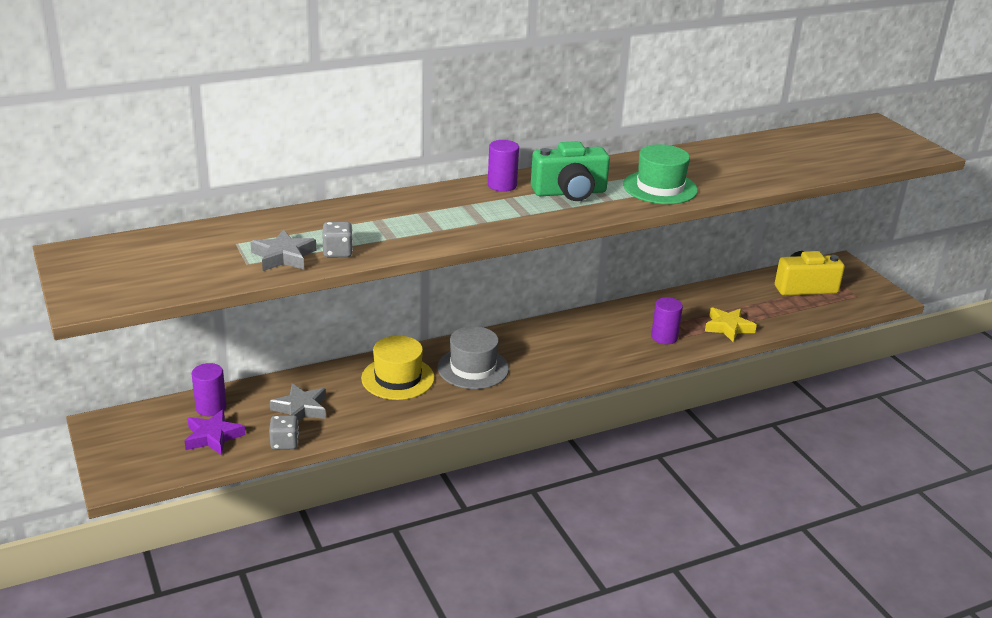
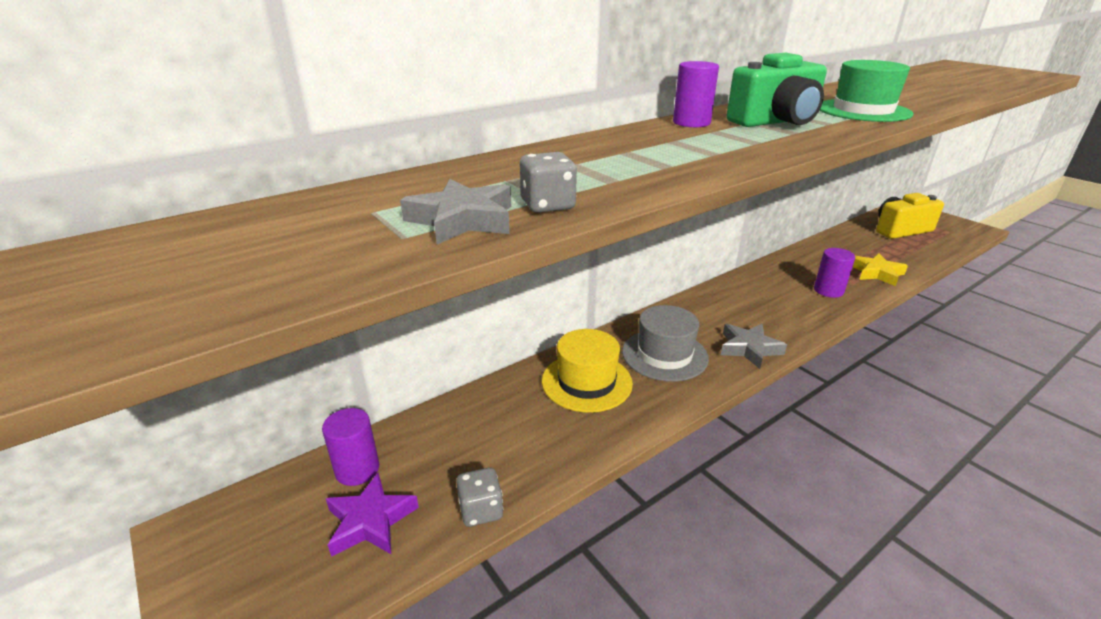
camera: 10 degrees left, 0 degrees up
(301, 408) = (483, 447): grey star -> grey star (749, 348)

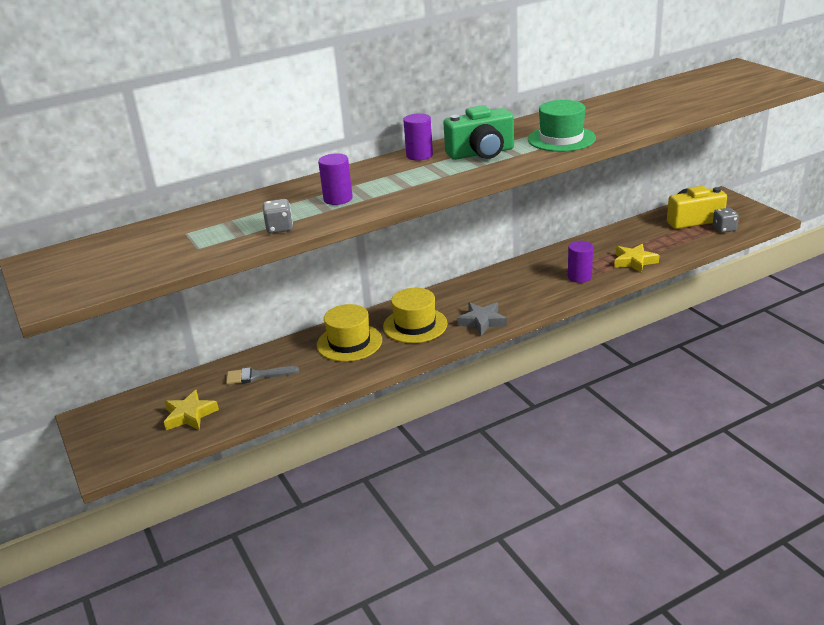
camera: 10 degrees right, 0 degrees up
(357, 469) = (185, 390): purple cylinder -> purple cylinder (338, 199)
(370, 521) = (190, 415): purple star -> yellow star
(462, 220) = (230, 238): grey star -> none
(468, 440) = (257, 376): none -> grey brush
(481, 510) = (255, 412): grey dice -> grey dice (724, 229)
(664, 355) = (415, 325): grey hat -> yellow hat

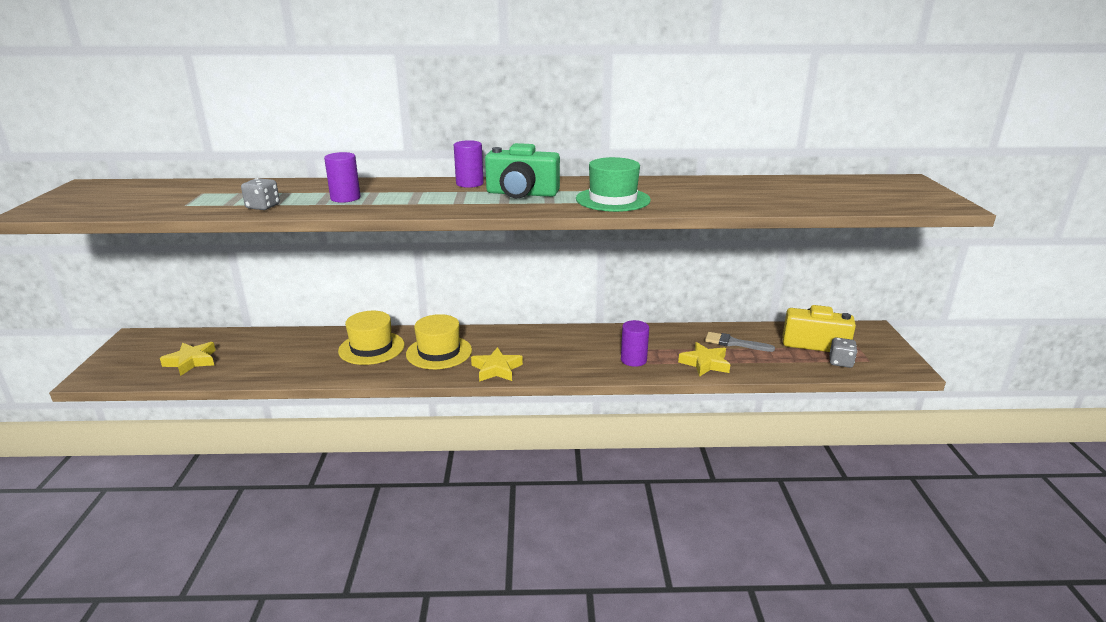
camera: 25 degrees right, 5 degrees down
(257, 376) = (274, 349): grey brush -> grey brush (734, 343)
(482, 321) = (496, 369): grey star -> yellow star

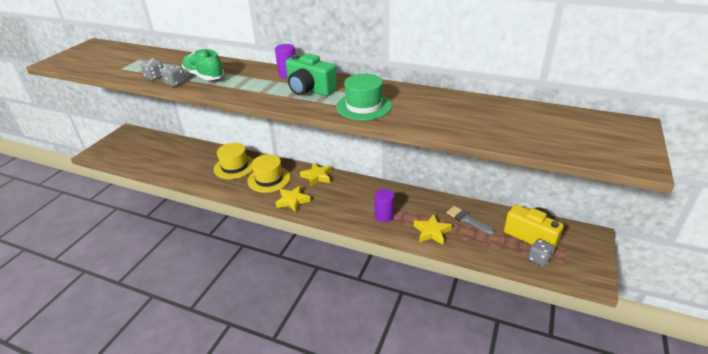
camera: 25 degrees right, 10 degrees up
(191, 361) = (141, 154): yellow star -> yellow star (317, 176)
(308, 209) = (175, 83): none -> grey dice
(345, 198) = (204, 76): purple cylinder -> green shoe

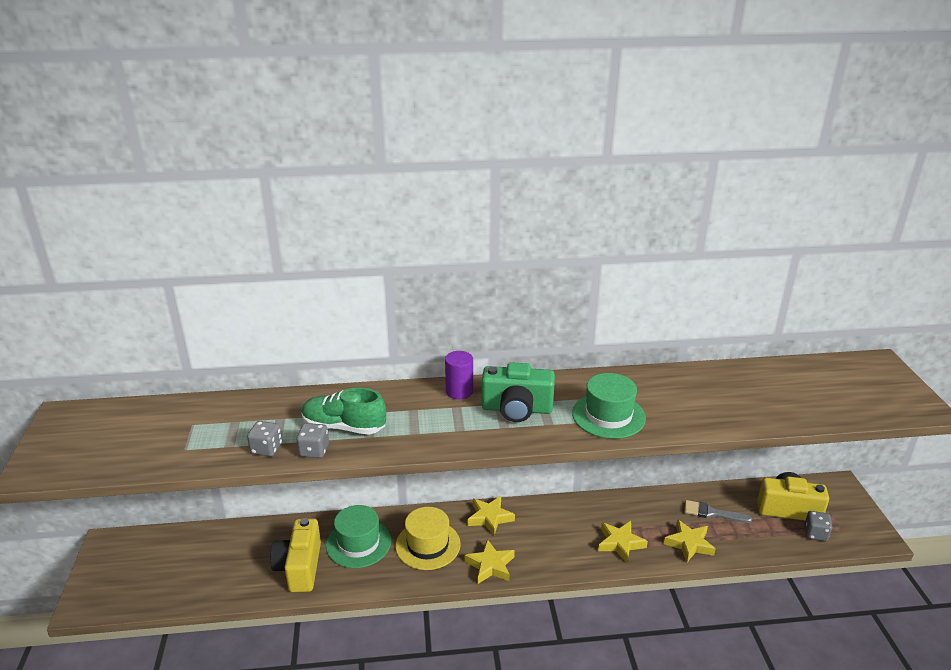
camera: 30 degrees left, 5 degrees down
(195, 168) = (299, 567): none -> yellow camera
(234, 167) = (358, 543): yellow hat -> green hat
(384, 216) = (620, 543): purple cylinder -> yellow star

